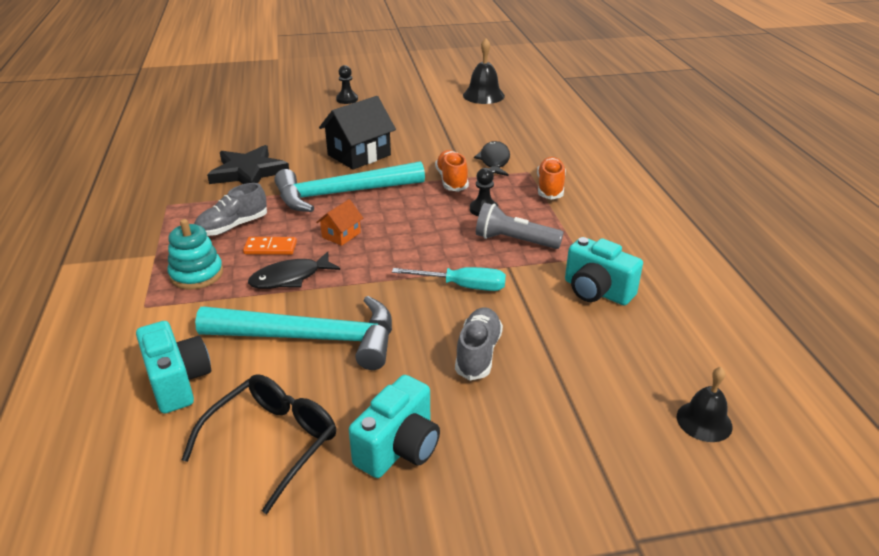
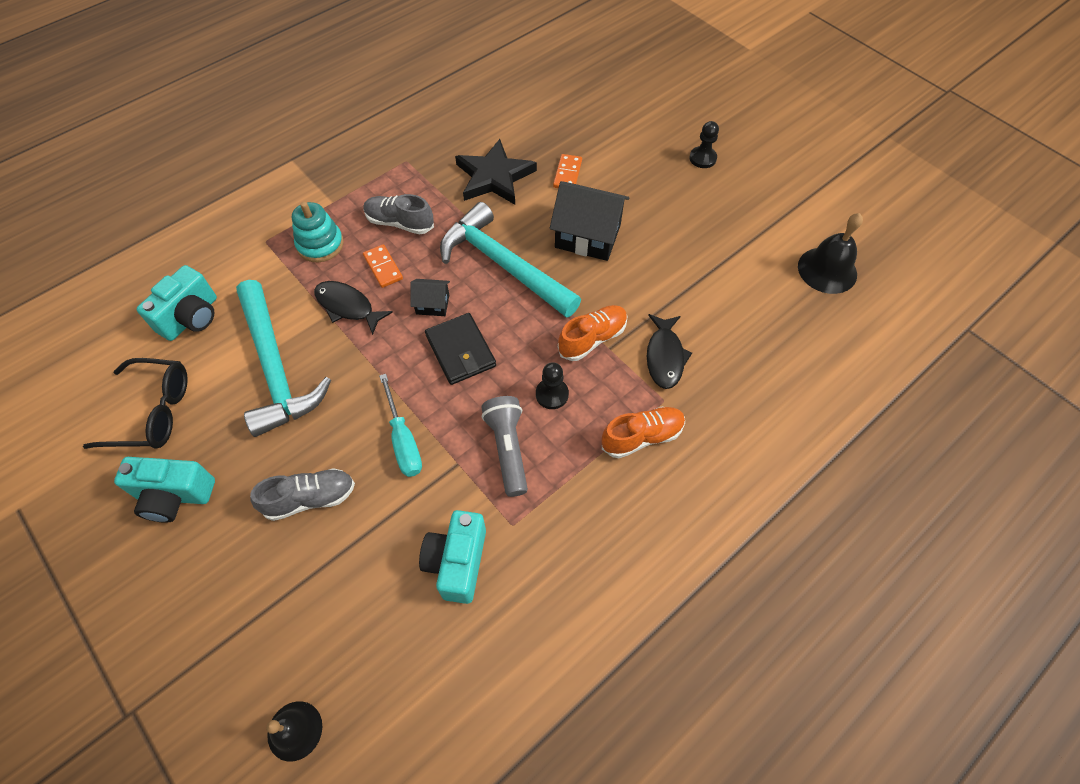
camera: 60 degrees right, 25 degrees up
(290, 145) = (567, 174): none -> orange domino
(341, 235) = (432, 304): orange house -> black house
(403, 235) = (460, 351): none -> black wallet
(494, 161) = (664, 357): black fish -> black fish turned 120 degrees clockwise

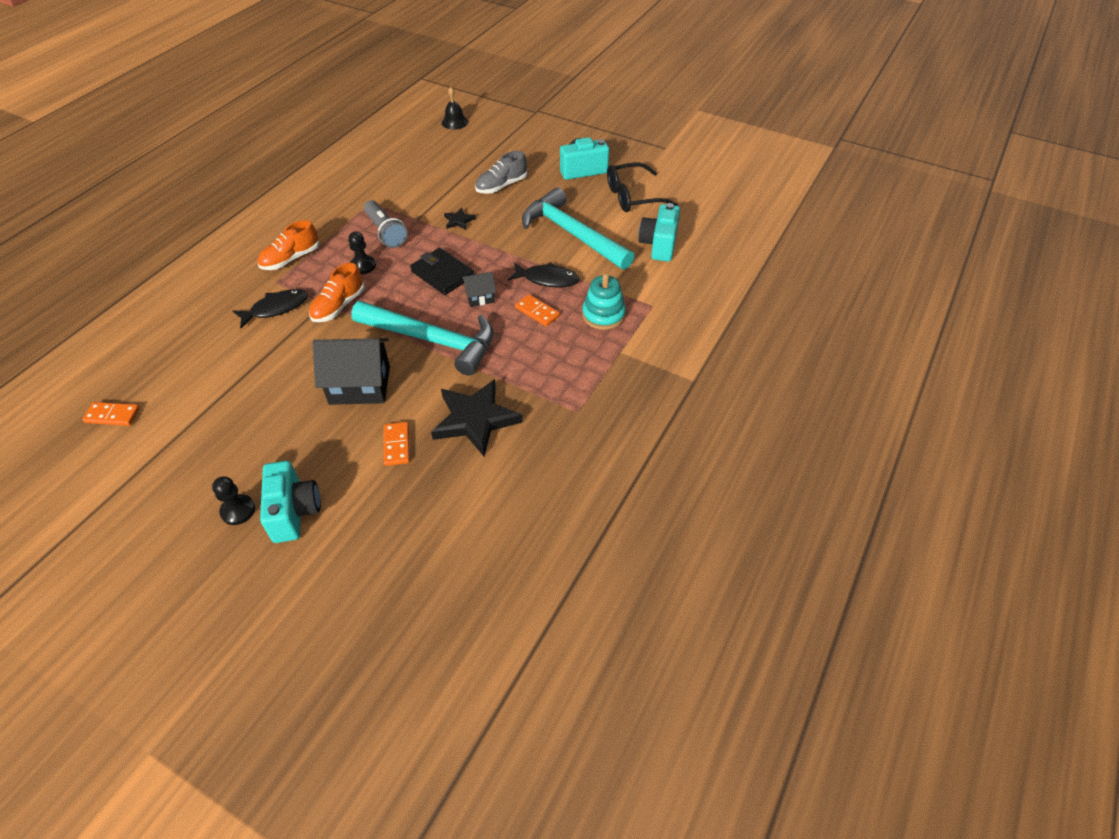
camera: 160 degrees right, 10 degrees down
(400, 223) = (545, 350): grey shoe -> none
(403, 440) = (459, 221): turquoise screwdriver -> black star
(457, 562) = (398, 182): turquoise camera -> turquoise camera (294, 512)
(664, 357) = (276, 308): black fish -> black fish turned 75 degrees clockwise
(827, 270) = (112, 415): black bell -> orange domino

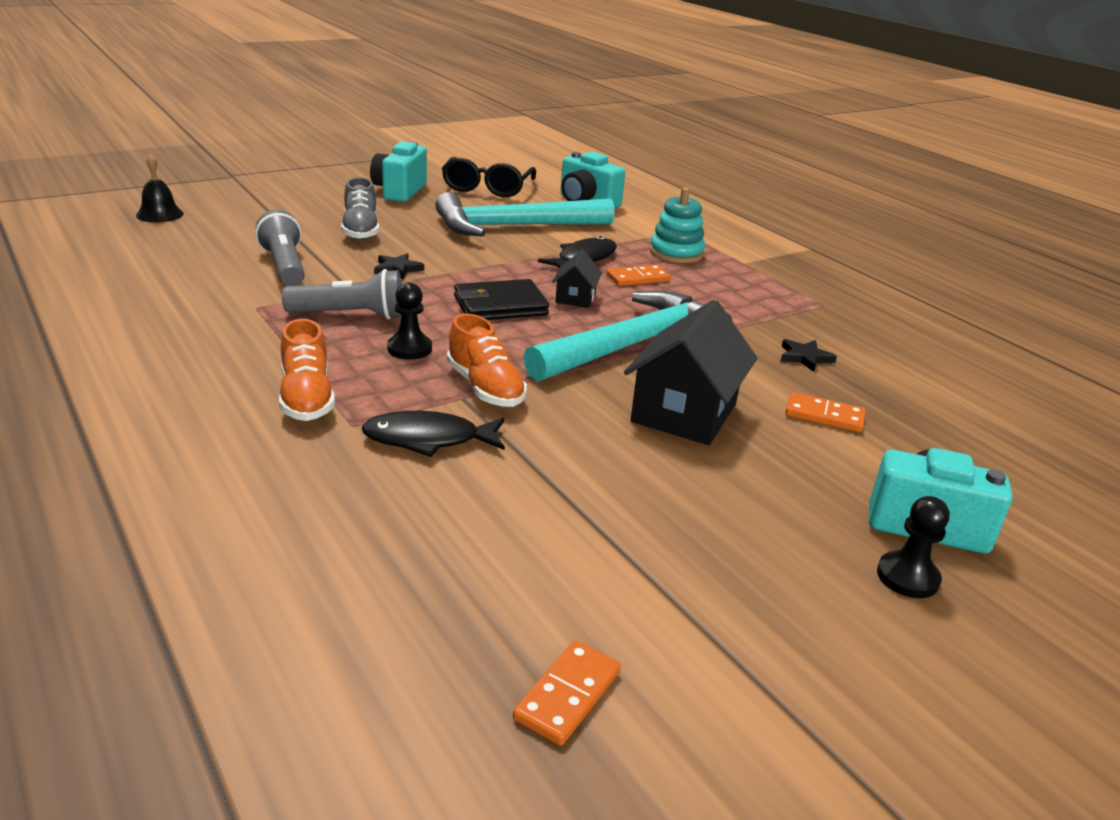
camera: 65 degrees left, 20 degrees down
(276, 308) = (428, 439): black fish -> black fish turned 90 degrees counterclockwise
(426, 187) = (284, 266): none -> grey flashlight
(475, 419) = (805, 357): black star -> black star, size x0.45

